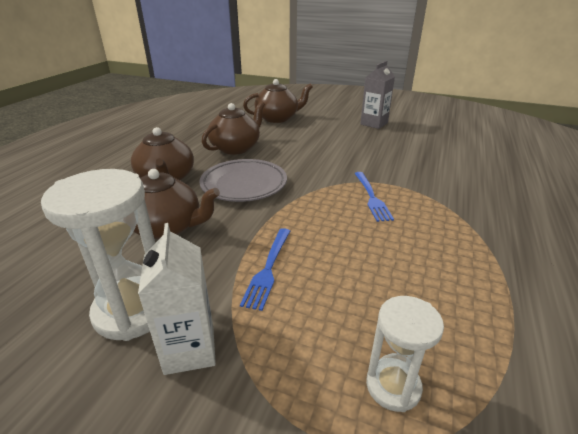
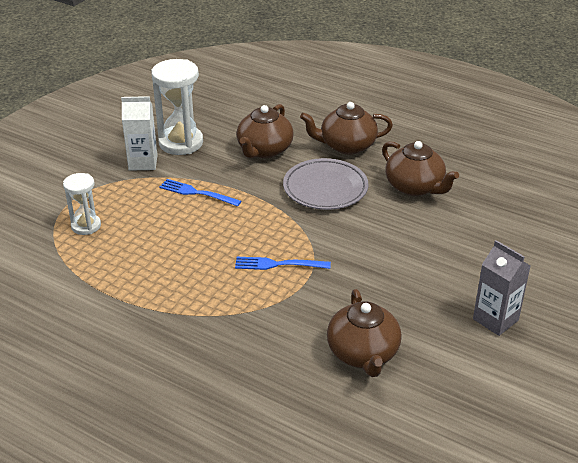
camera: 100 degrees right, 5 degrees up
(277, 118) = (518, 227): brown teapot -> brown teapot (363, 353)

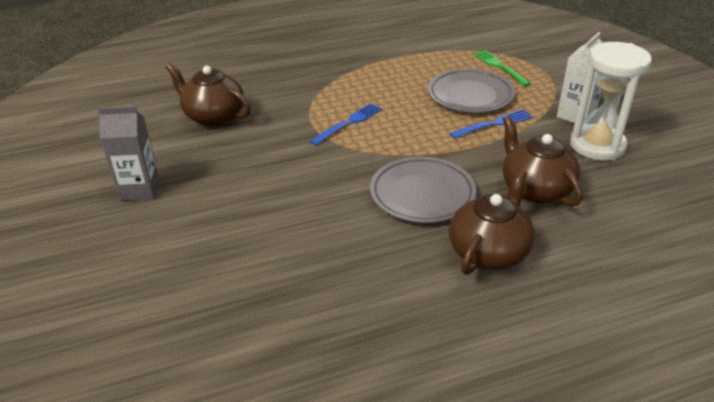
camera: 130 degrees right, 0 degrees up
(86, 226) = (499, 67): white hourglass -> green fork
(160, 221) = (470, 95): none -> grey plate
(415, 187) = (354, 256): brown teapot -> none

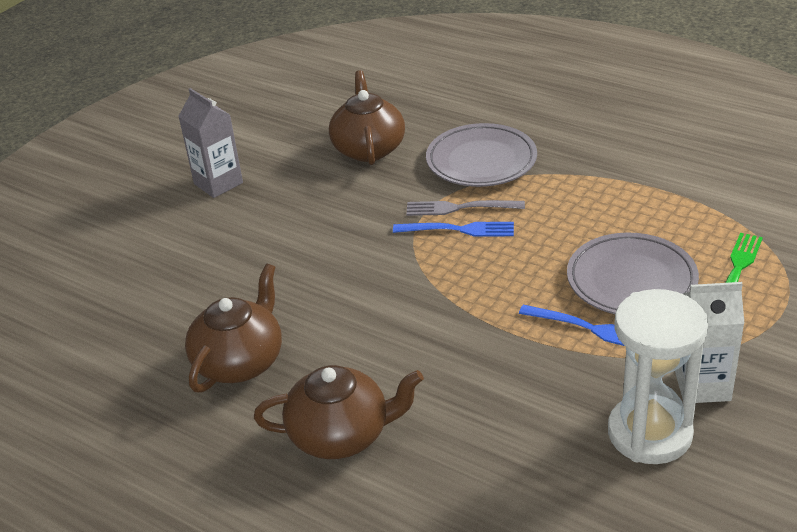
camera: 55 degrees right, 0 degrees up
(328, 113) = (460, 208): none -> grey fork
(422, 194) = (388, 343): grey plate -> grey plate (481, 161)
(535, 189) = (491, 420): brown teapot -> brown teapot (240, 362)

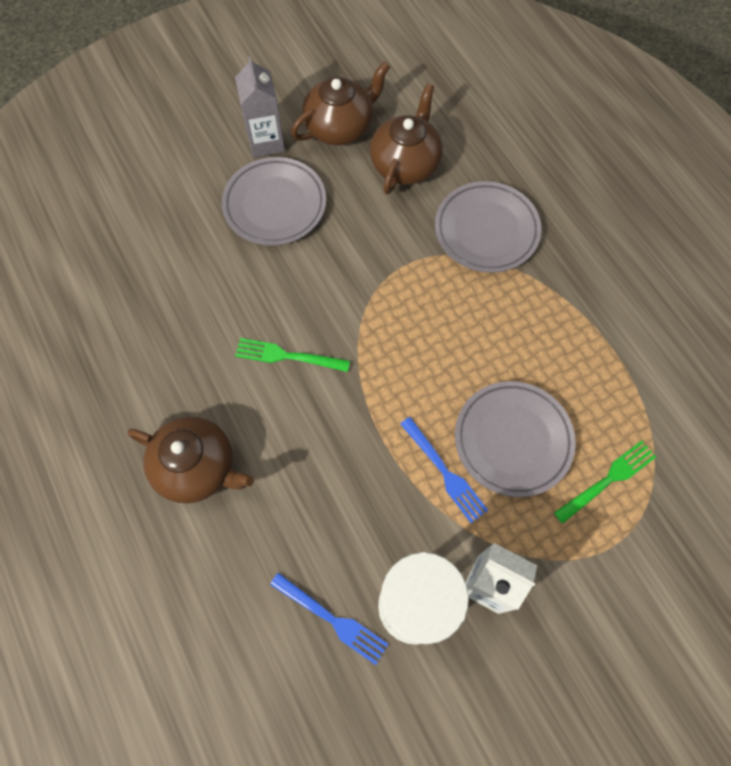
camera: 25 degrees right, 30 degrees up
(240, 362) = (172, 350): brown teapot -> brown teapot (340, 127)
(263, 220) = (275, 205): none -> grey plate
(366, 315) = (288, 356): none -> green fork
(458, 230) = (415, 302): blue fork -> blue fork (332, 619)
(460, 208) = (433, 277): grey fork -> none

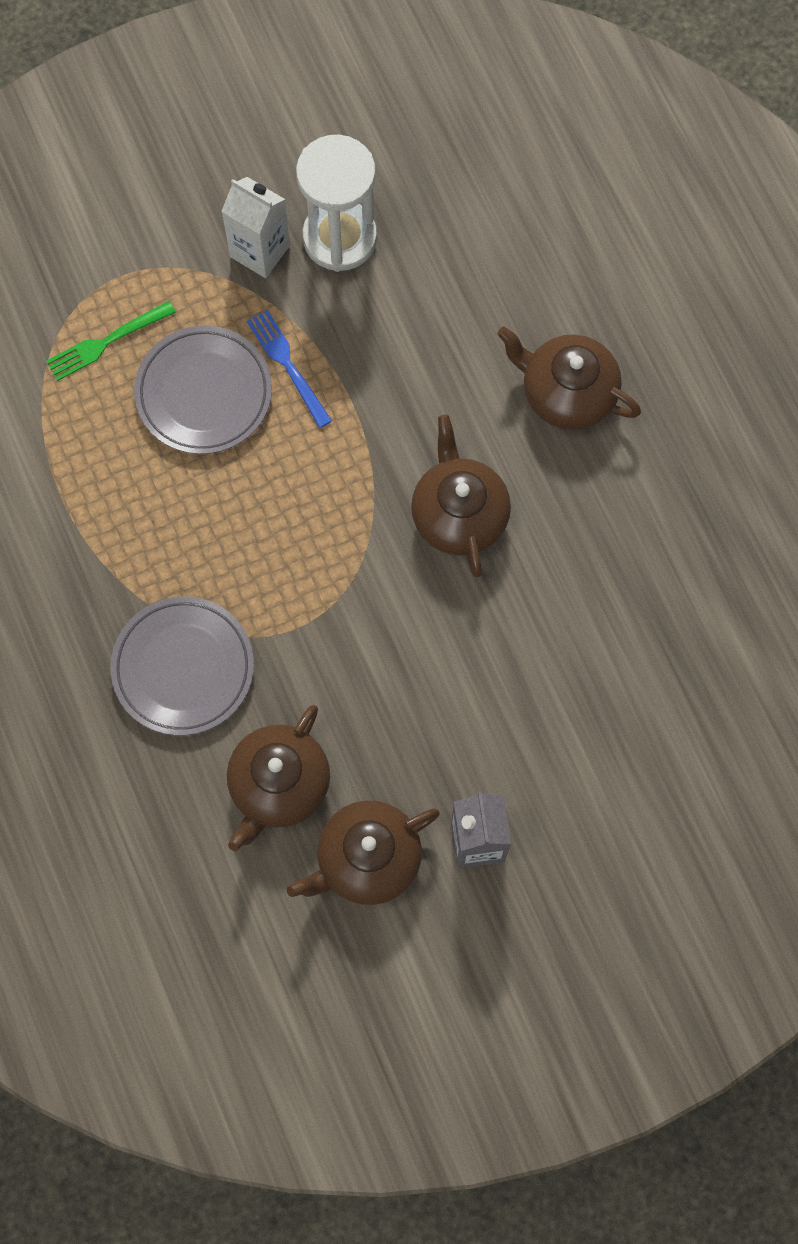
camera: 175 degrees left, 5 degrees up
(275, 205) = (468, 732): grey plate -> none
(288, 356) = (459, 514): green fork -> brown teapot
(332, 619) = (425, 232): blue fork -> none

